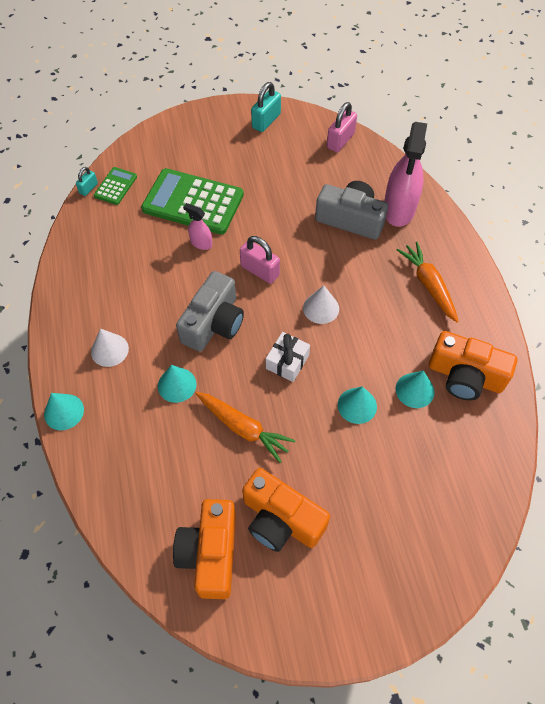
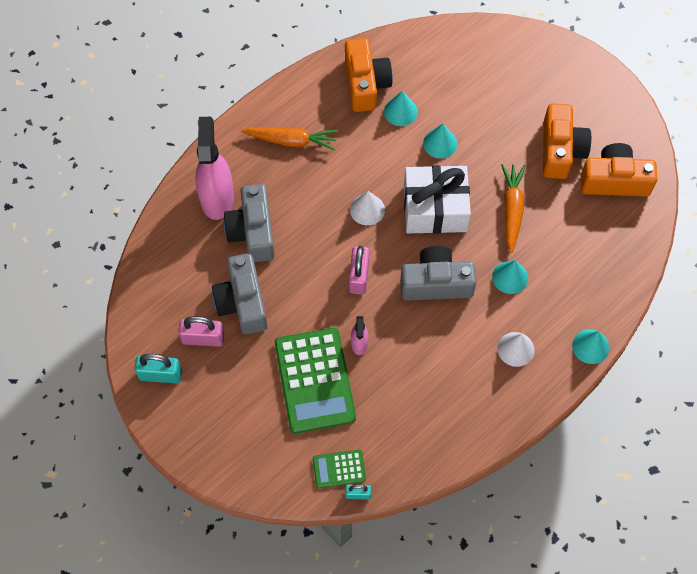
camera: 120 degrees left, 5 degrees up
(210, 553) = (614, 180): orange camera -> orange camera turned 150 degrees counterclockwise
(287, 362) = (435, 209): white gift -> white gift, size x1.89
(291, 187) = (242, 302): none -> grey camera
(340, 141) = (151, 288): pink padlock -> pink padlock (203, 338)
(399, 209) = (217, 197): pink spray bottle -> pink spray bottle turned 75 degrees counterclockwise
(428, 285) = (291, 141): orange carrot -> orange carrot turned 120 degrees counterclockwise

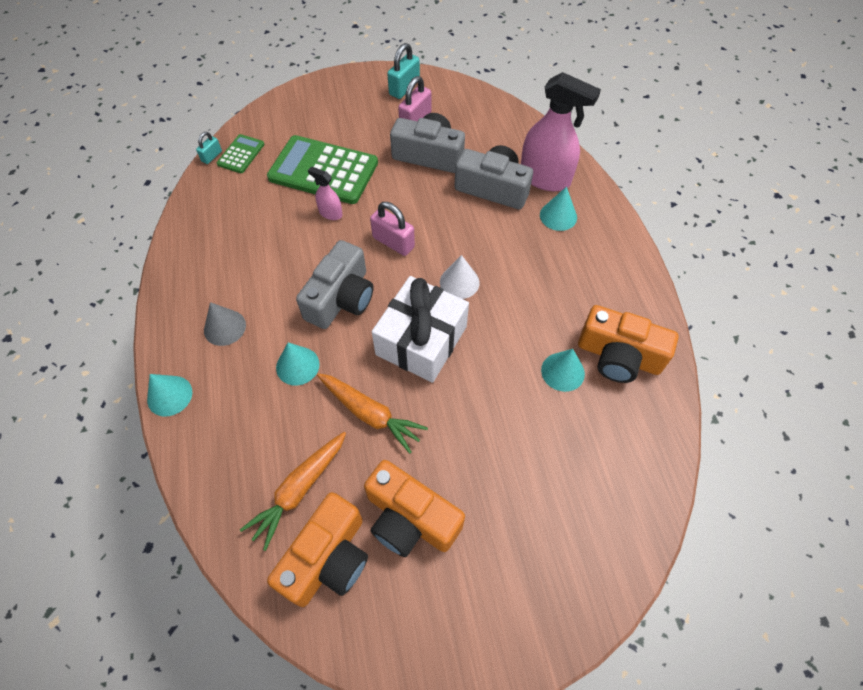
camera: 120 degrees right, 5 degrees down
(291, 141) = (577, 257): orange carrot -> orange carrot (299, 490)
(440, 143) = (498, 388): turquoise cone -> turquoise cone (558, 216)
(515, 349) = (224, 327): white cone -> grey cone

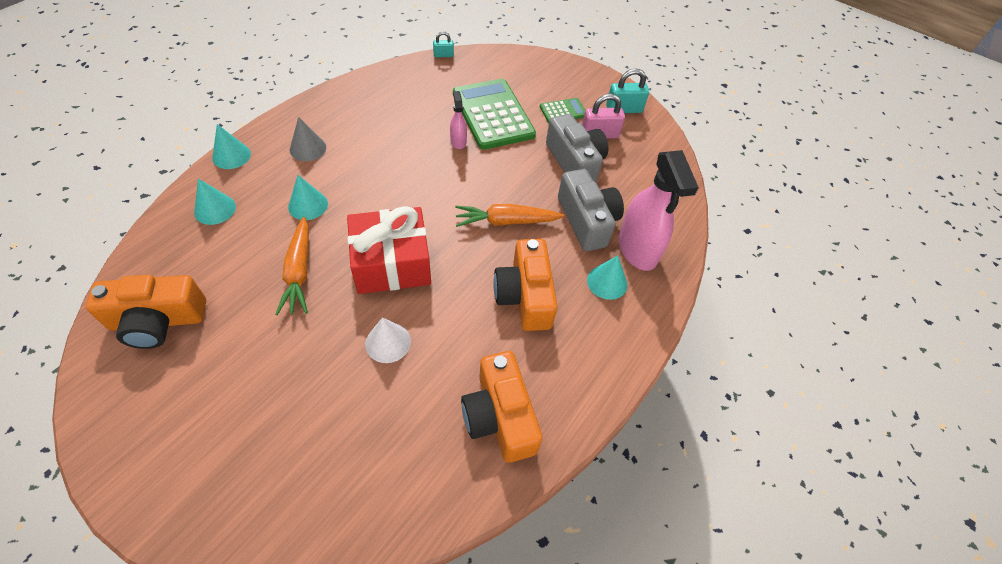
camera: 45 degrees right, 5 degrees down
(241, 154) = (460, 67): green calculator -> green calculator (563, 111)
(299, 490) = (204, 269): orange carrot -> orange carrot (506, 221)
(341, 298) = (387, 193): grey camera -> none
(393, 242) = (468, 192): pink padlock -> none
(410, 518) = (224, 353): orange camera -> orange camera (525, 296)
(421, 340) = (392, 263): white gift -> red gift
(459, 282) = (470, 254): white cone -> white cone (388, 342)
(562, 371) = (445, 380): turquoise cone -> turquoise cone (215, 209)

